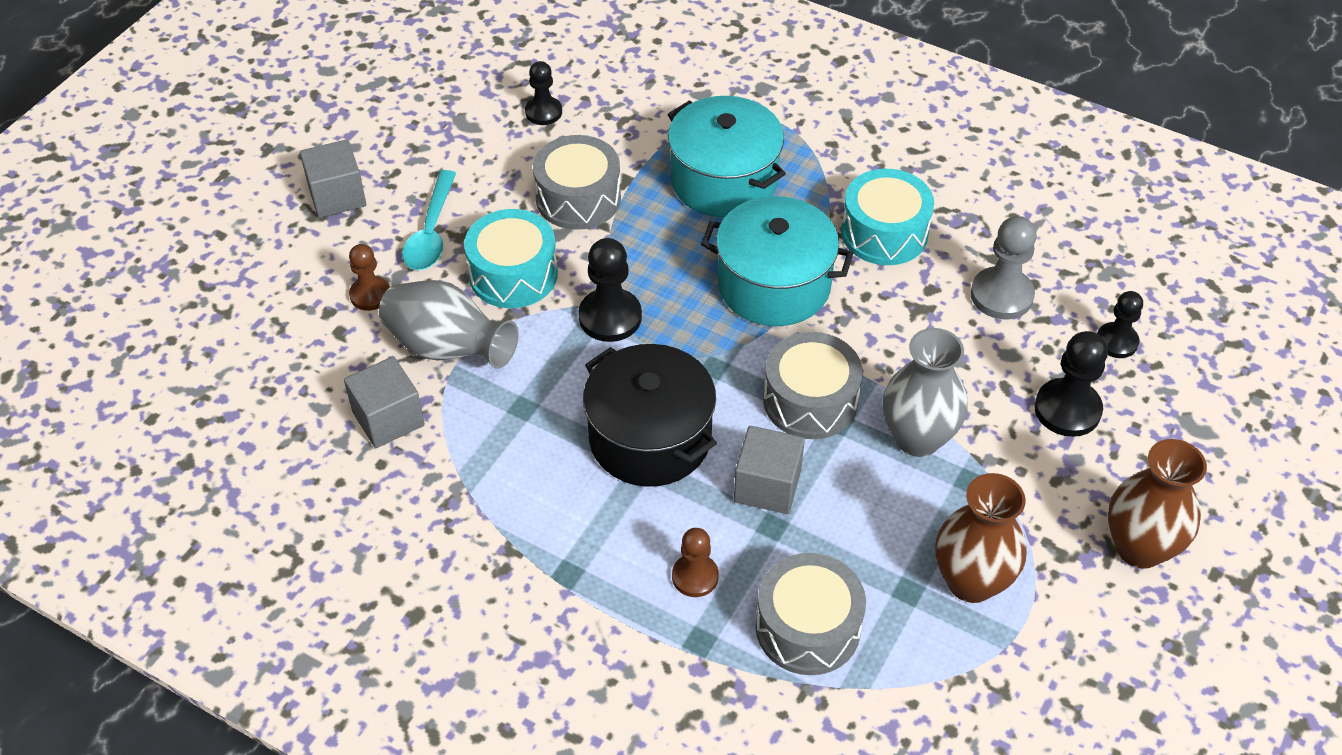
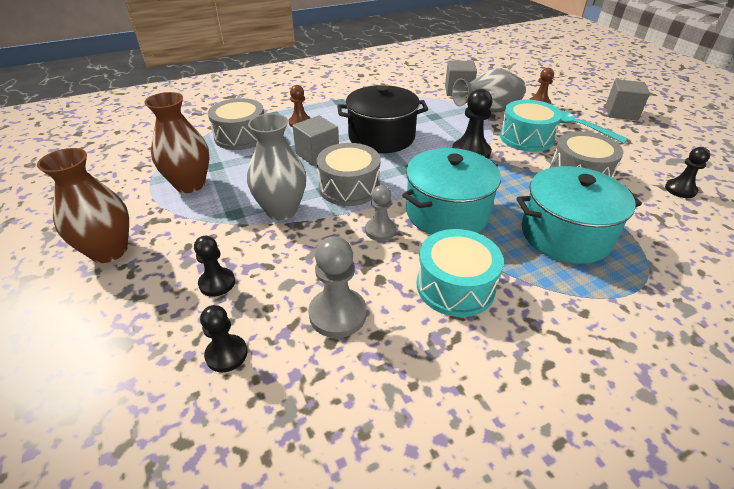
camera: 125 degrees right, 10 degrees down
(861, 326) = (380, 230): none -> grey pawn
(1067, 409) = (217, 283): black pawn -> black pawn, size x0.65

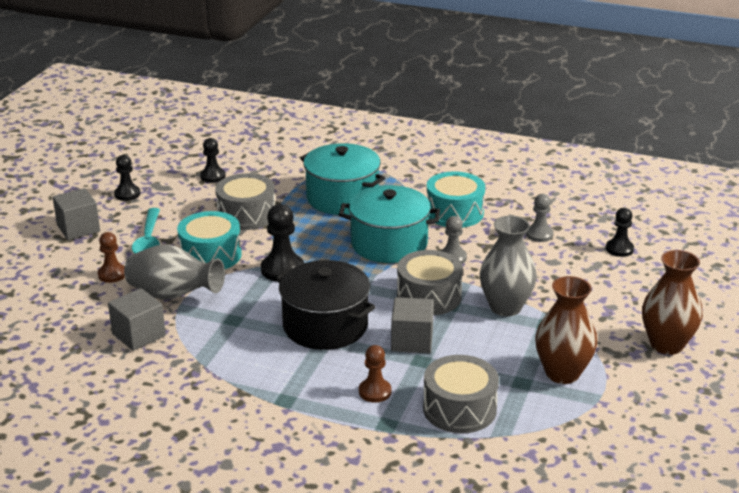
camera: 135 degrees left, 10 degrees down
(217, 283) = (598, 284): black pawn -> black pawn (127, 194)
(338, 314) = (539, 234): grey pawn -> grey pawn, size x0.65

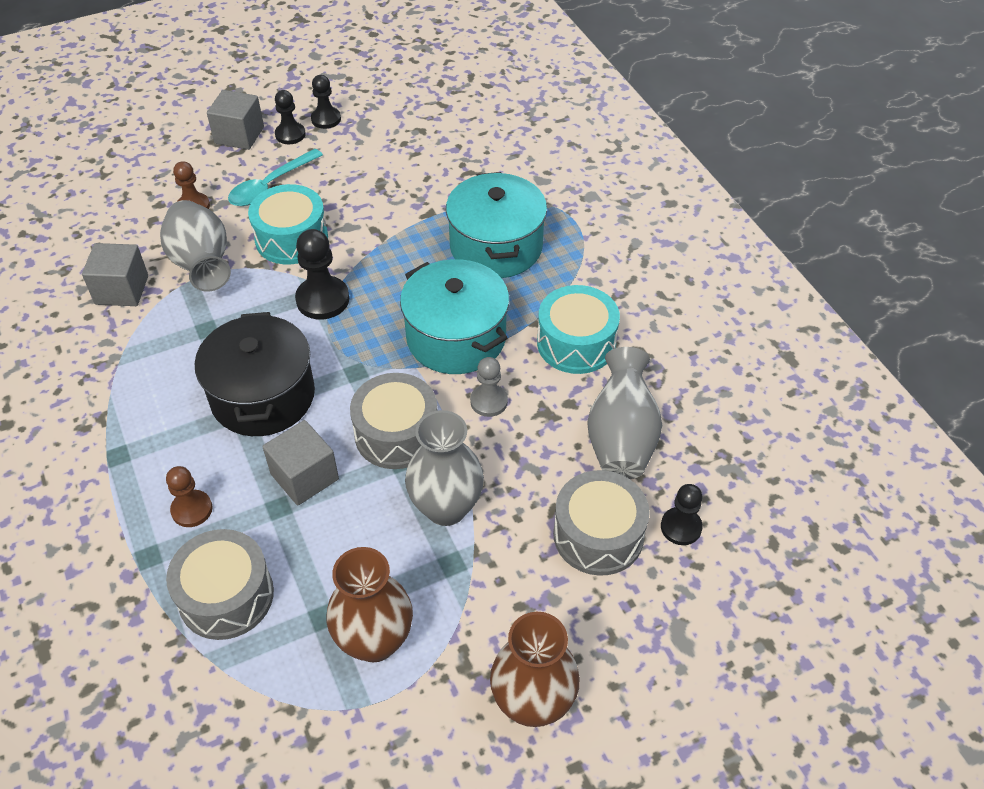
camera: 45 degrees right, 20 degrees up
(212, 176) = (421, 142): black pawn -> black pawn (290, 134)
(246, 215) = (384, 210): grey drum -> grey drum (598, 535)
(539, 234) = (621, 438): grey pawn -> grey vase

